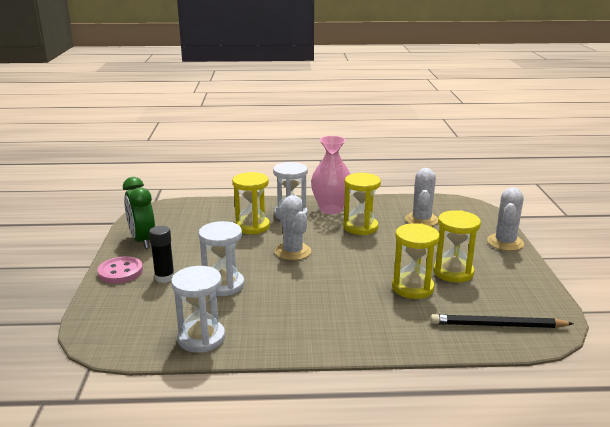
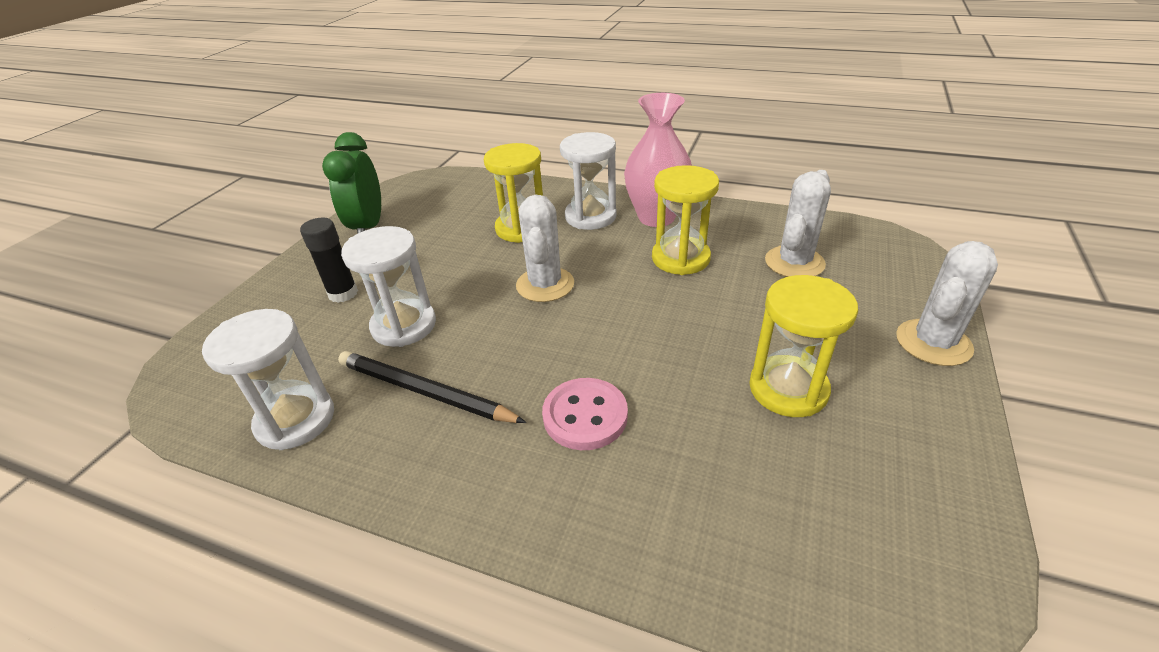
camera: 25 degrees right, 15 degrees up
(120, 272) = (301, 272): pink button -> pink button (585, 416)
(412, 288) = (690, 406): yellow hourglass -> none
(498, 325) = (809, 553): black pencil -> black pencil (425, 392)

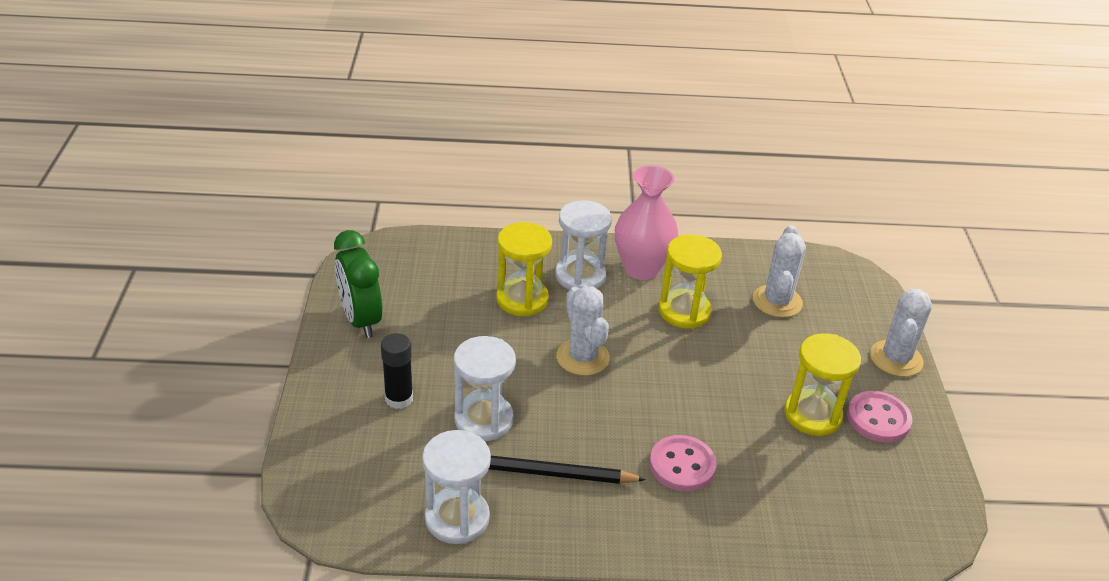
camera: 25 degrees left, 0 degrees up
(883, 411) = (878, 419): none -> pink button

